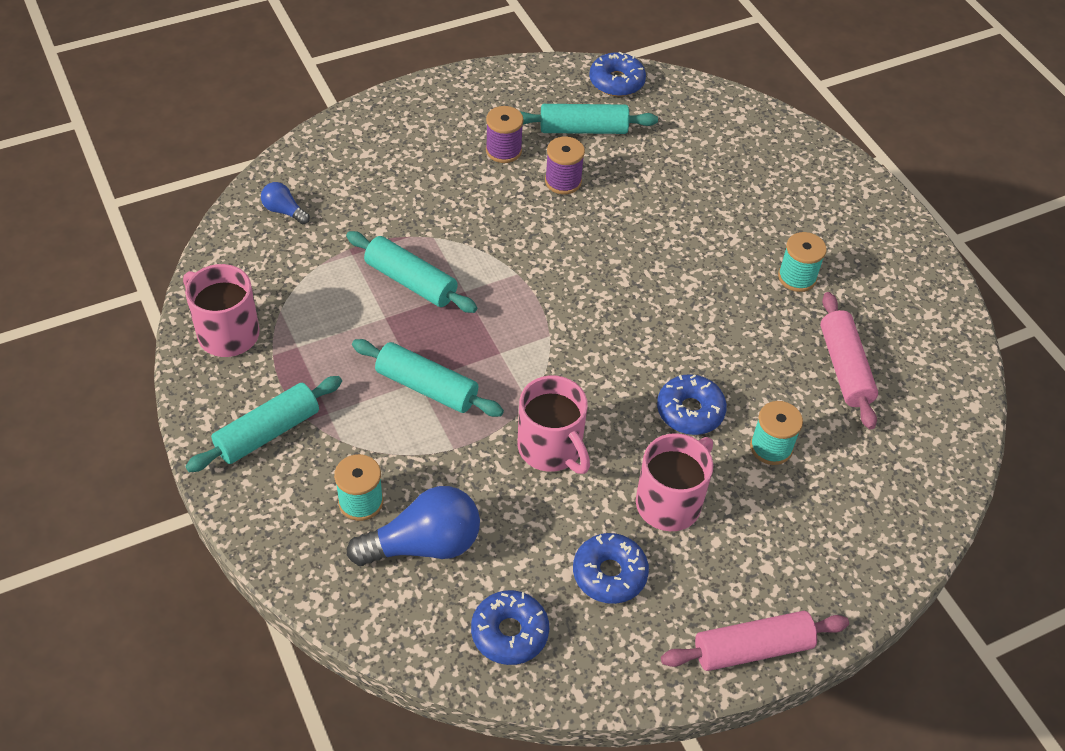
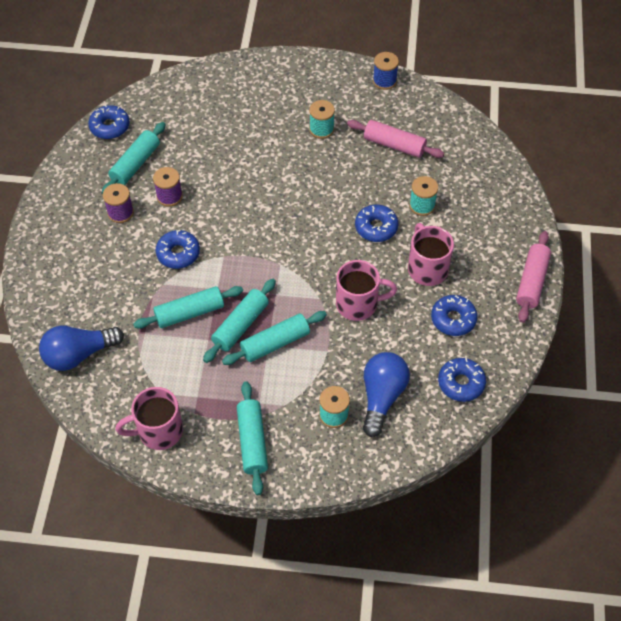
camera: 55 degrees left, 5 degrees up
(284, 211) = (79, 354): blue light bulb -> blue light bulb, size x2.00
(428, 339) = (240, 325): none -> turquoise rolling pin
(487, 229) = (178, 253): none -> blue donut
(942, 306) = (384, 81): none -> blue spool

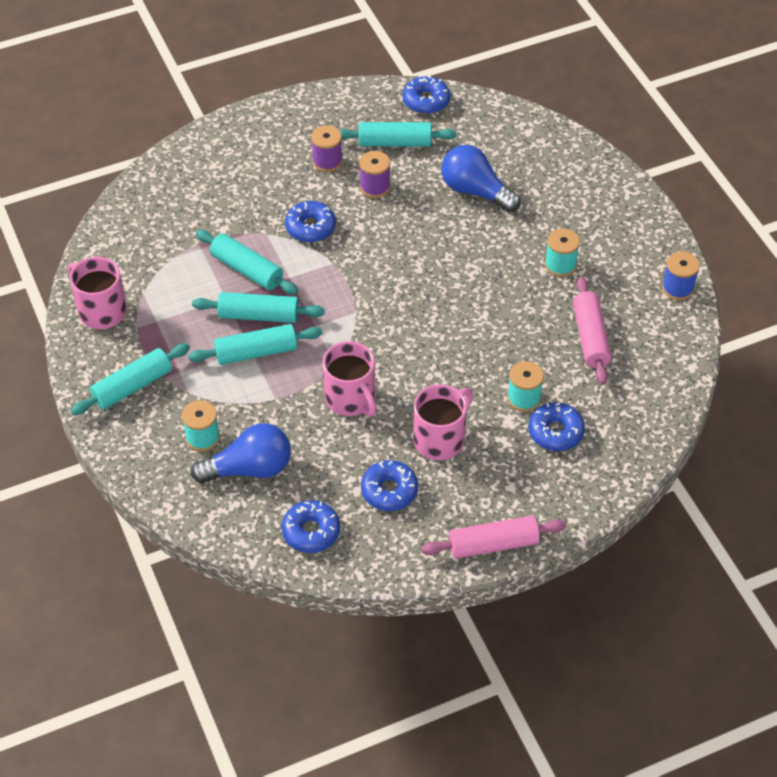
camera: 60 degrees right, 5 degrees down
(79, 354) = (146, 213): blue light bulb -> blue light bulb (475, 191)
(275, 343) = (256, 352): turquoise rolling pin -> turquoise rolling pin turned 45 degrees counterclockwise
(376, 227) = (462, 371): blue donut -> blue donut (555, 432)

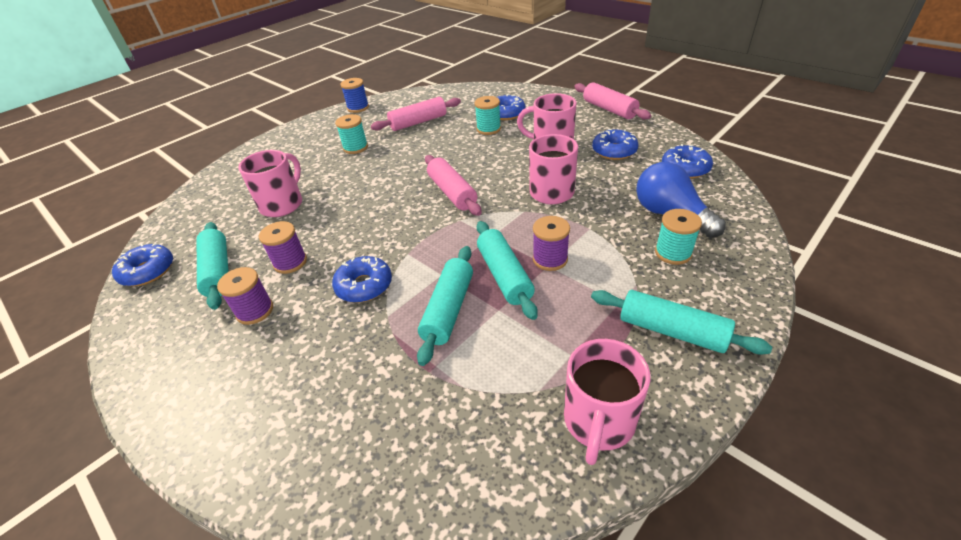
camera: 110 degrees left, 10 degrees down
(256, 352) = (550, 259): turquoise rolling pin -> purple spool
(405, 320) = (452, 192): none -> pink rolling pin
(475, 191) = (282, 204): blue light bulb -> pink mug

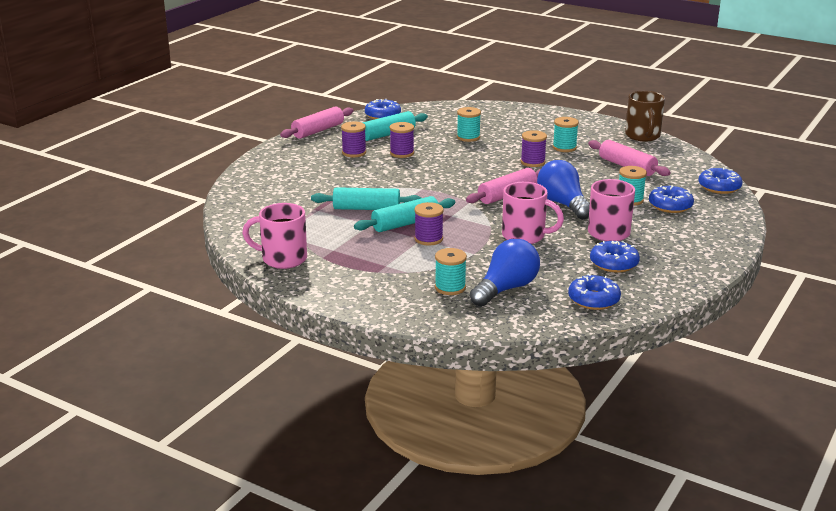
camera: 75 degrees right, 15 degrees down
(282, 204) = (468, 137): pink mug -> turquoise spool
(358, 108) = (643, 136): blue spool -> brown mug
(364, 286) = (384, 179): blue donut -> blue donut (719, 187)
(379, 169) = (532, 162): none -> purple spool
(485, 162) = (563, 204): none -> blue light bulb
(609, 109) = (714, 261): pink rolling pin -> pink rolling pin (318, 131)
(672, 331) = (360, 283): turquoise rolling pin -> none

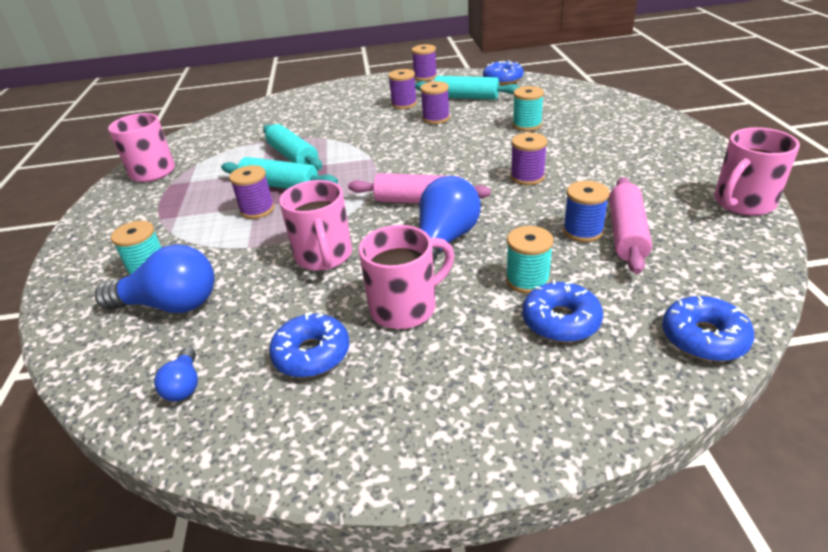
camera: 55 degrees right, 10 degrees up
(318, 131) = (425, 77): pink rolling pin -> purple spool
(564, 147) = (601, 175): turquoise spool -> none
(593, 300) = (184, 385): blue donut -> blue light bulb
(609, 173) = (582, 231): none -> blue spool
(643, 136) = (742, 203): brown mug -> pink mug

